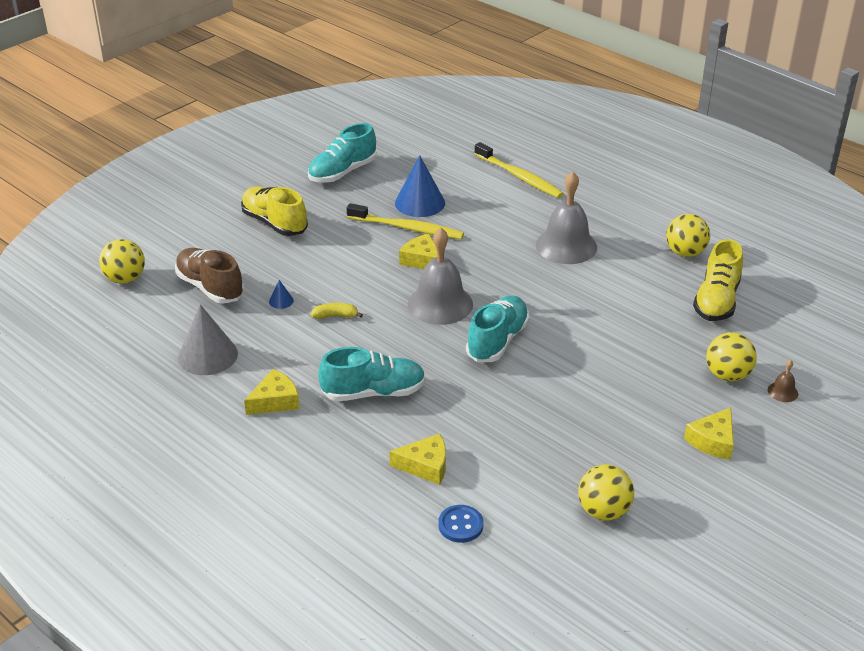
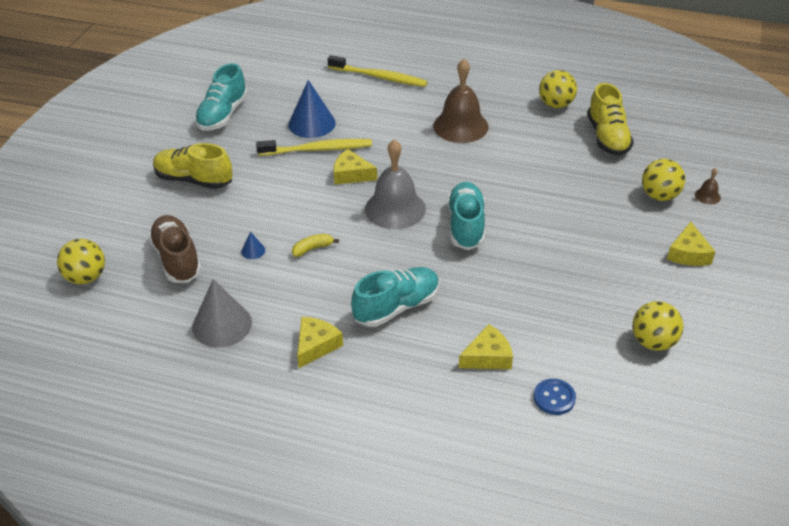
camera: 25 degrees left, 5 degrees up
(210, 287) = (177, 259): brown shoe -> brown shoe turned 45 degrees clockwise
(566, 246) = (460, 126): grey bell -> brown bell

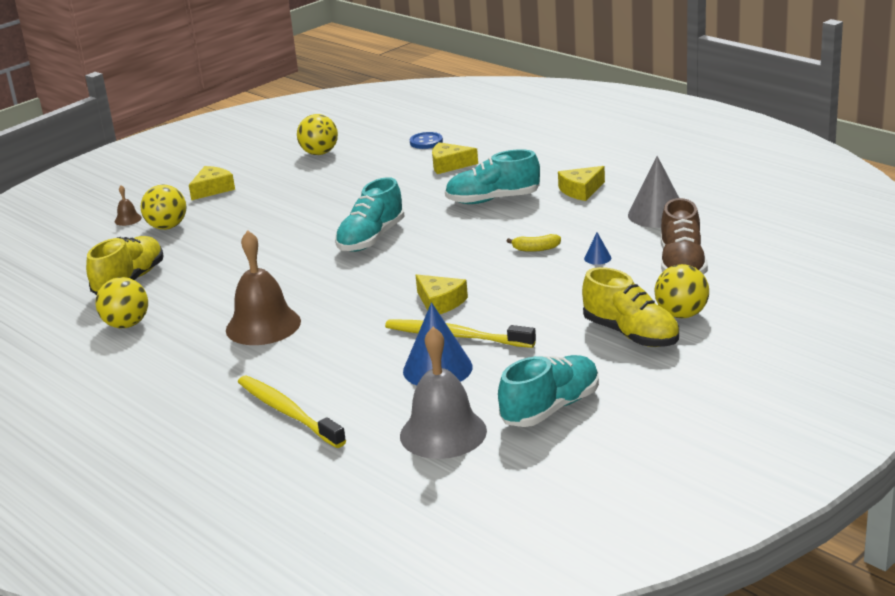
camera: 150 degrees left, 15 degrees down
(86, 277) = (786, 268): yellow ball -> yellow ball (681, 314)
(395, 209) = (424, 264): grey bell -> grey bell (443, 433)

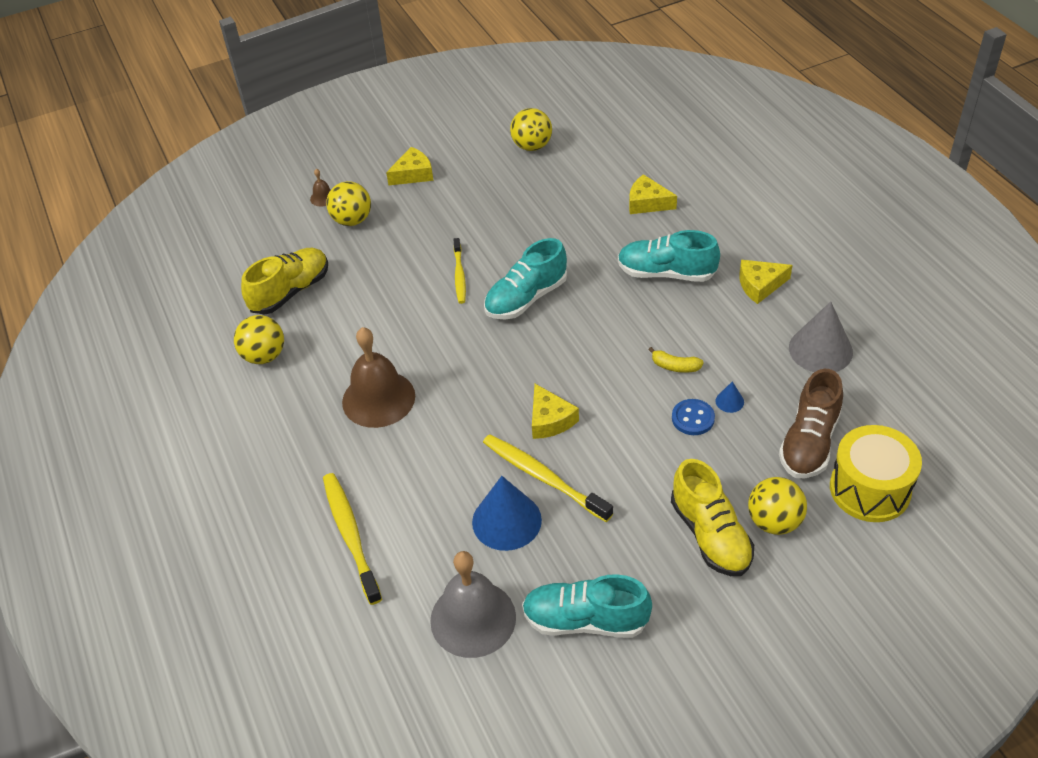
camera: 20 degrees right, 20 degrees up
(297, 238) = (459, 275): none -> yellow toothbrush
(426, 142) = (640, 158): blue button -> blue button (693, 418)
(550, 408) = (585, 620): turquoise shoe -> turquoise shoe turned 150 degrees counterclockwise
(750, 279) = (870, 489): none -> yellow drum

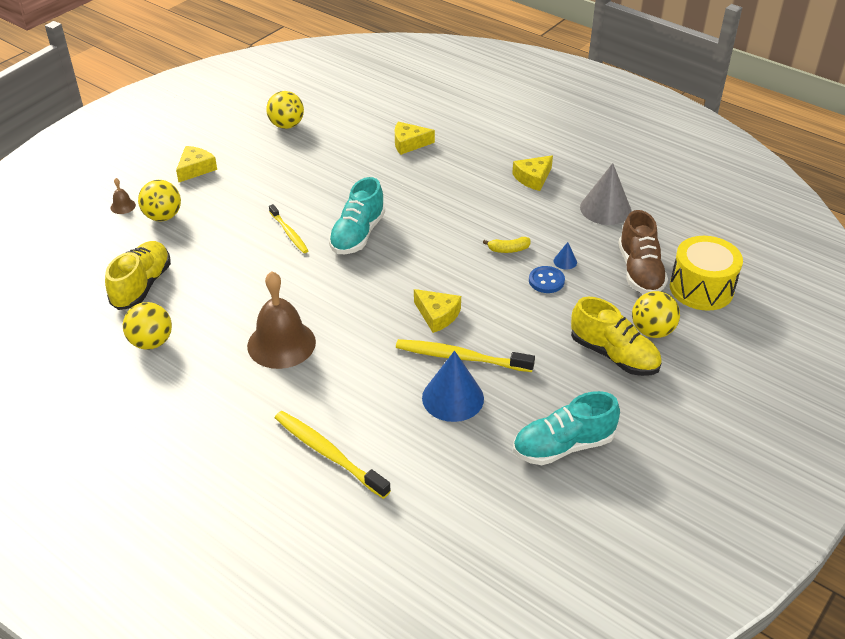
camera: 30 degrees left, 5 degrees down
(473, 618) = (474, 477): grey bell -> none
(666, 273) = (457, 188): turquoise shoe -> none

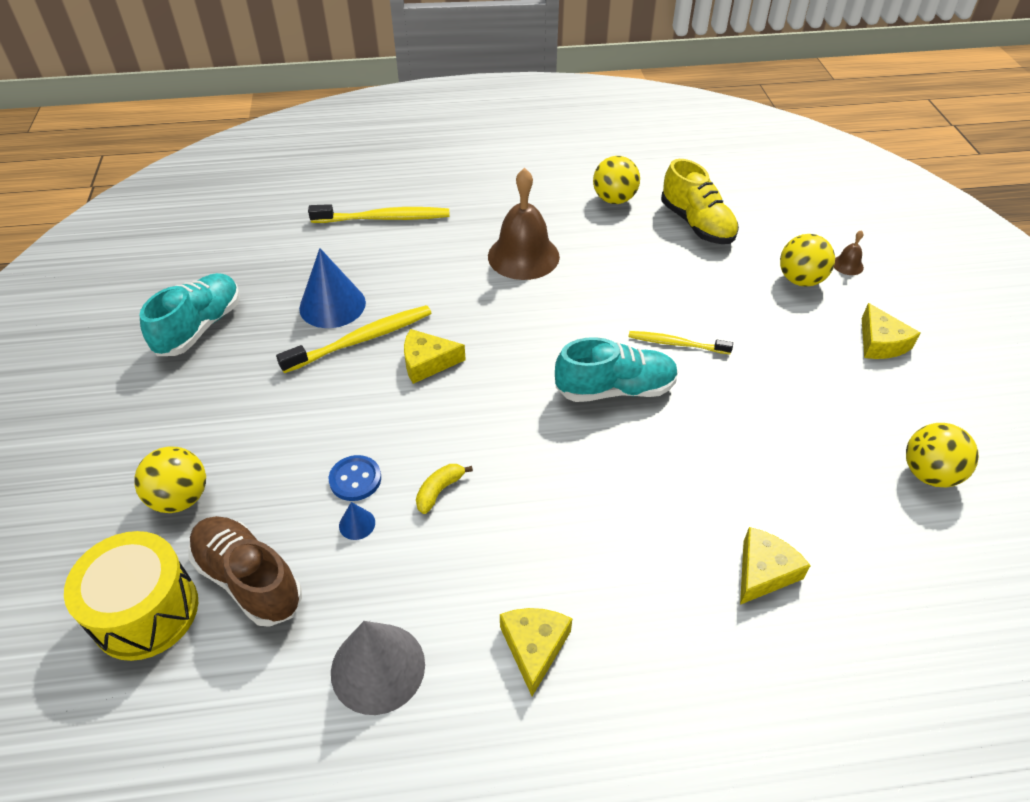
camera: 135 degrees right, 5 degrees up
(357, 235) = (615, 389): turquoise shoe -> turquoise shoe turned 105 degrees clockwise
(613, 355) = (208, 439): yellow shoe -> none

